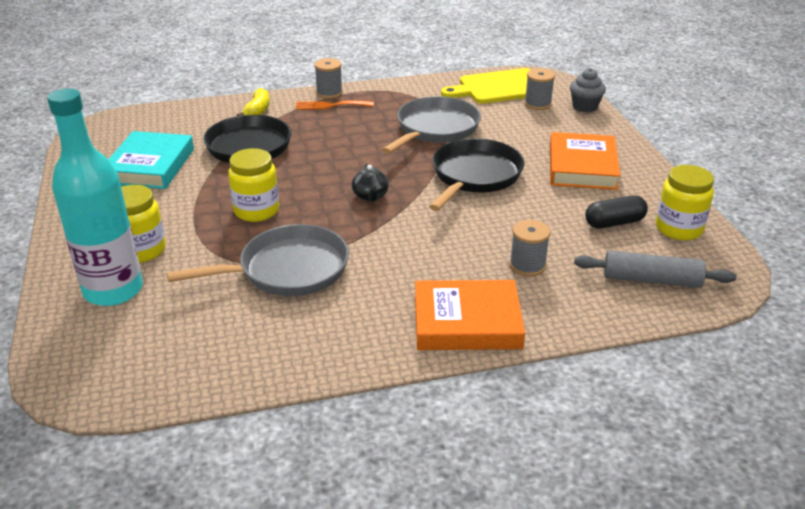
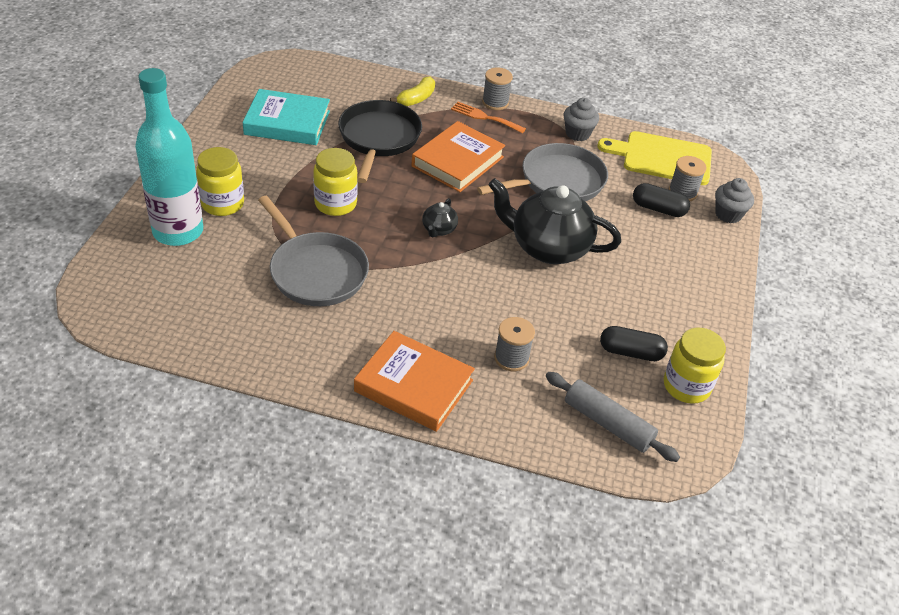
camera: 25 degrees right, 10 degrees up
(150, 166) = (287, 123): turquoise book -> turquoise book turned 60 degrees clockwise
(288, 270) = (315, 271): grey pan -> grey pan turned 45 degrees clockwise
(418, 92) = (577, 133): none -> grey cupcake
(474, 176) = (548, 247): black pan -> black teapot
(531, 120) = (658, 209): none -> black capsule
(582, 167) = (658, 281): orange book -> orange book (457, 161)

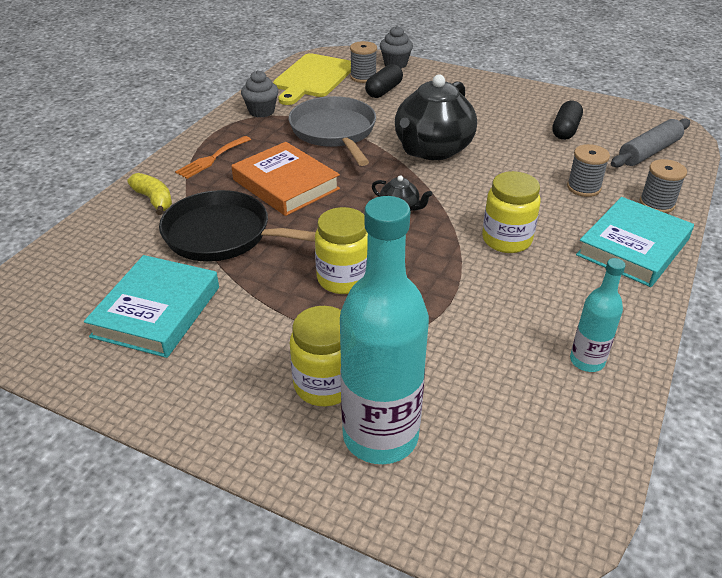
camera: 75 degrees left, 5 degrees down
(254, 338) = (587, 361): none -> turquoise bottle
(315, 271) = (467, 303): grey pan -> none
(413, 386) = (633, 247): orange book -> turquoise book
(495, 102) = (187, 149): grey spool -> grey spool (657, 203)
(686, 386) = (598, 113): yellow jar -> yellow jar (506, 240)

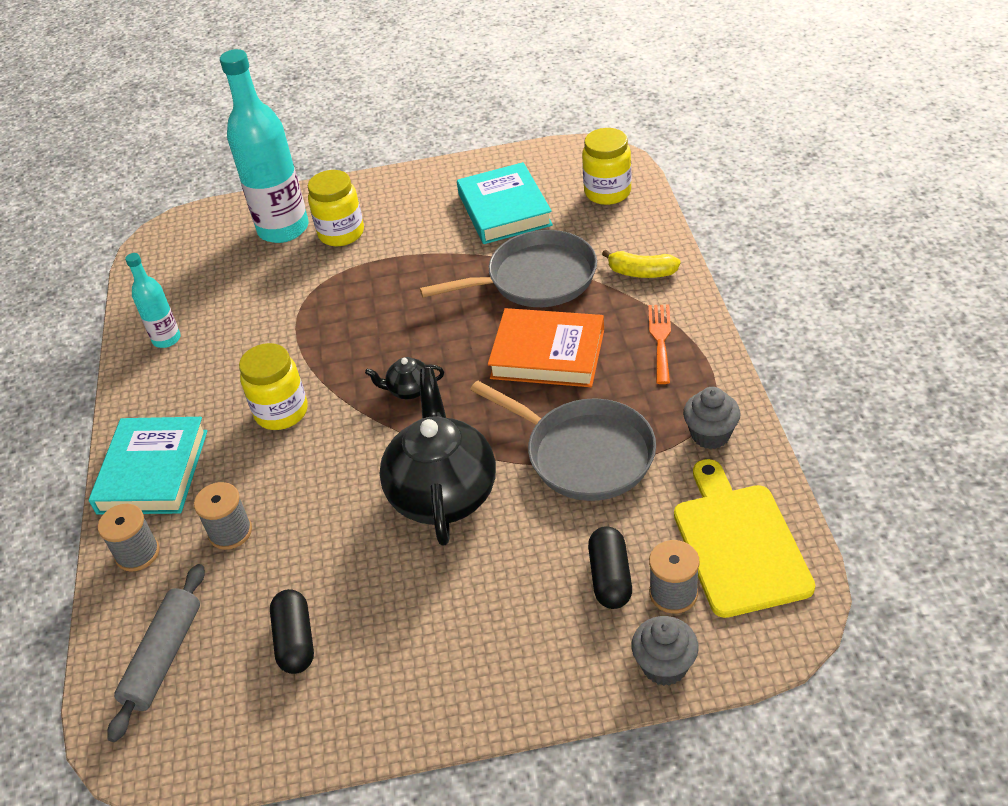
camera: 150 degrees right, 5 degrees up
(223, 235) = (535, 279): black pan -> grey pan
(343, 279) = (396, 300): yellow jar -> yellow jar (607, 192)

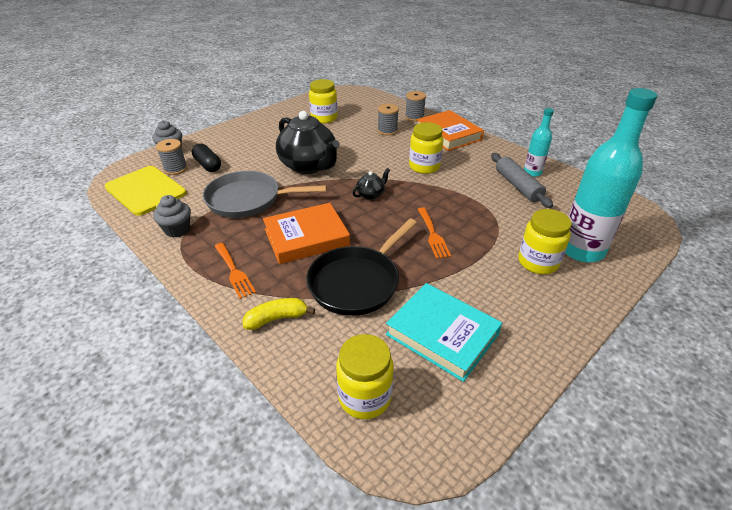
camera: 140 degrees right, 5 degrees down
(153, 471) = (448, 134): turquoise book -> orange book
(164, 657) = (365, 104): grey rolling pin -> grey rolling pin (517, 186)
(295, 641) = (324, 118): black capsule -> yellow jar
(402, 300) = (433, 235): none -> orange fork
(535, 279) = (357, 282): grey pan -> black pan

